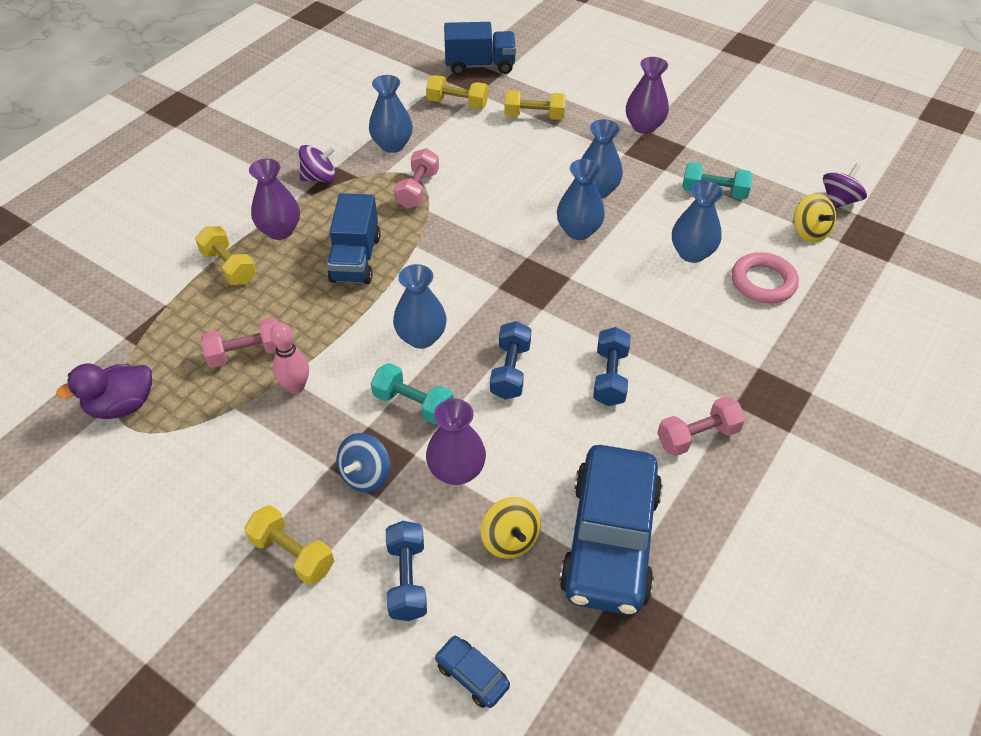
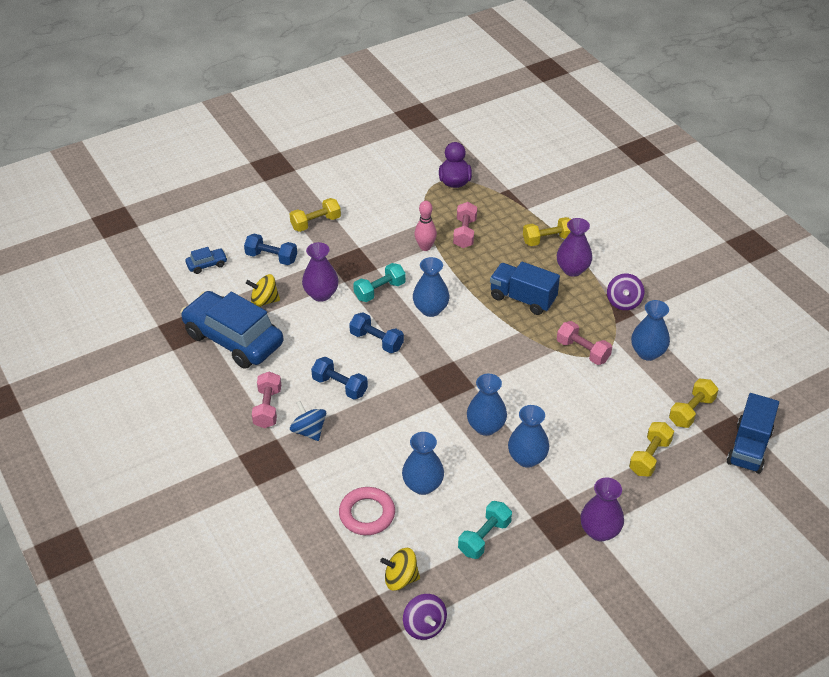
camera: 115 degrees right, 5 degrees down
(366, 475) = (344, 259): blue spinning top -> blue spinning top (309, 431)

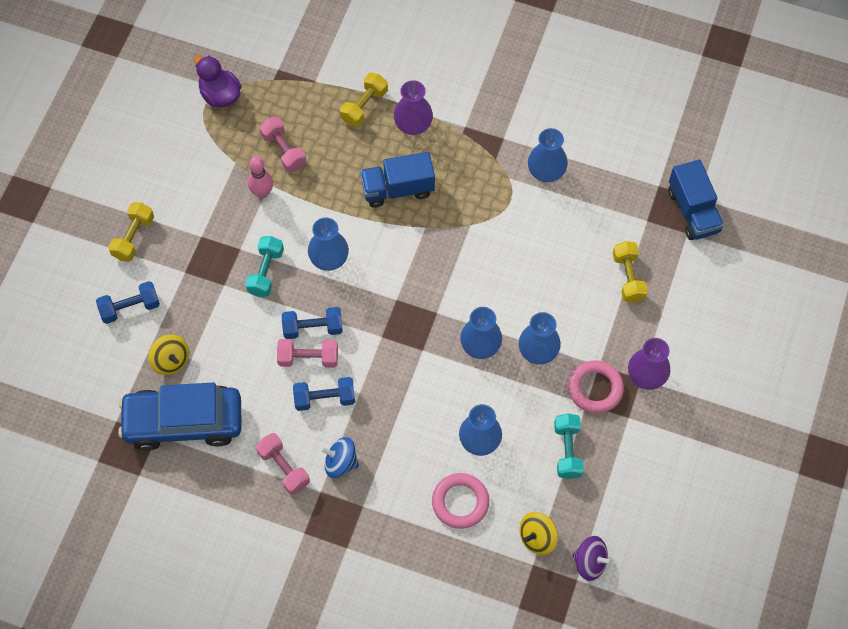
camera: 40 degrees left, 20 degrees up
(207, 265) = (76, 361): blue car -> none
(264, 301) = (171, 361): yellow spinning top -> yellow spinning top turned 90 degrees counterclockwise
(321, 294) = (216, 315): purple vase -> none
(548, 512) = (595, 388): none -> pink ring
(583, 351) = (493, 209): pink dumbbell -> pink dumbbell (308, 358)
(623, 302) = (484, 131): purple spinning top -> none
(691, 411) = (625, 207): yellow dumbbell -> none

